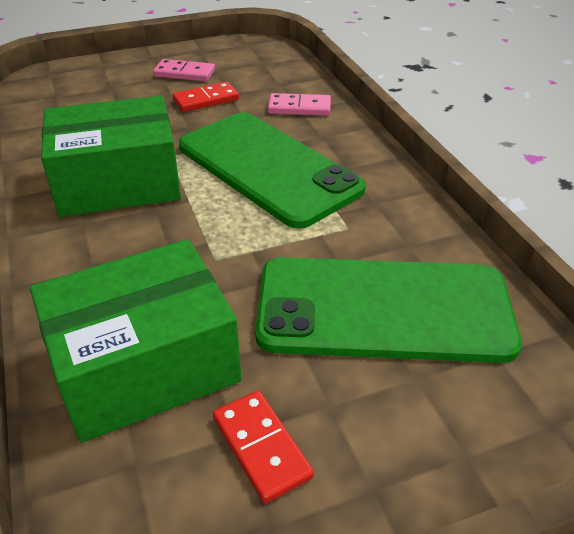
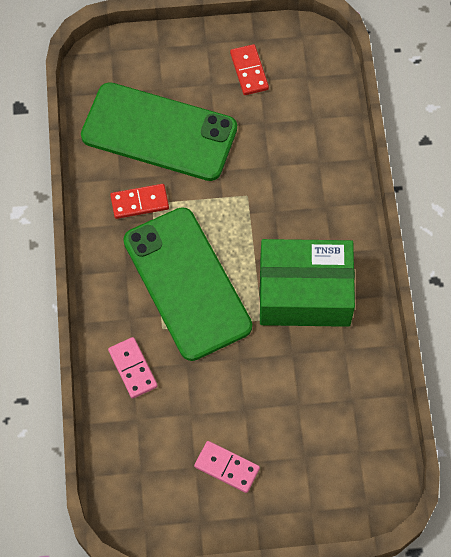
camera: 165 degrees left, 25 degrees up
(145, 365) = (298, 127): green box -> none
(206, 100) = (215, 405): red domino -> red domino (139, 202)
(299, 107) = (132, 368): pink domino -> pink domino turned 45 degrees clockwise

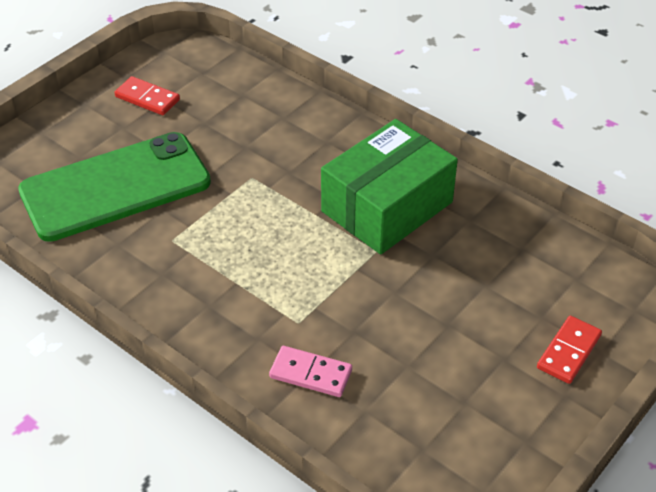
camera: 45 degrees left, 20 degrees down
(139, 202) = (159, 247): red domino -> red domino (568, 351)
(186, 283) = (278, 273): green phone -> none
(227, 467) = (492, 379): pink domino -> none

